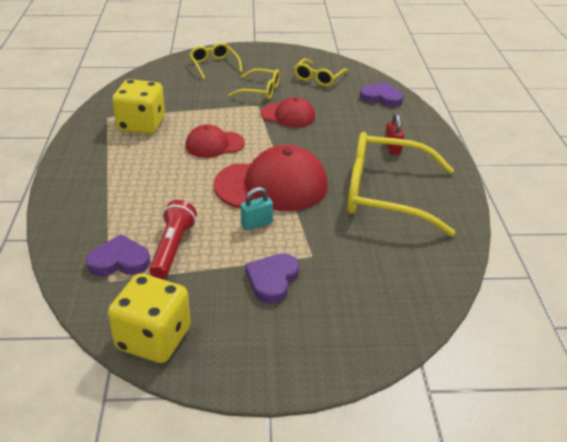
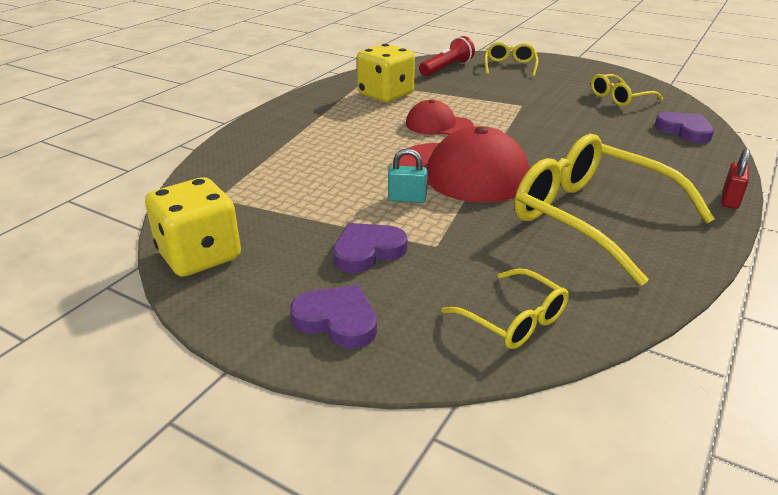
camera: 35 degrees right, 5 degrees down
(119, 261) = (245, 186): purple heart -> purple heart (337, 320)
(172, 248) = (302, 192): red flashlight -> red flashlight (446, 68)
(260, 90) = (538, 94): yellow glasses -> yellow glasses (513, 320)
(288, 115) = (547, 121): red cap -> none
(392, 148) = (649, 178): red padlock -> red padlock (730, 200)

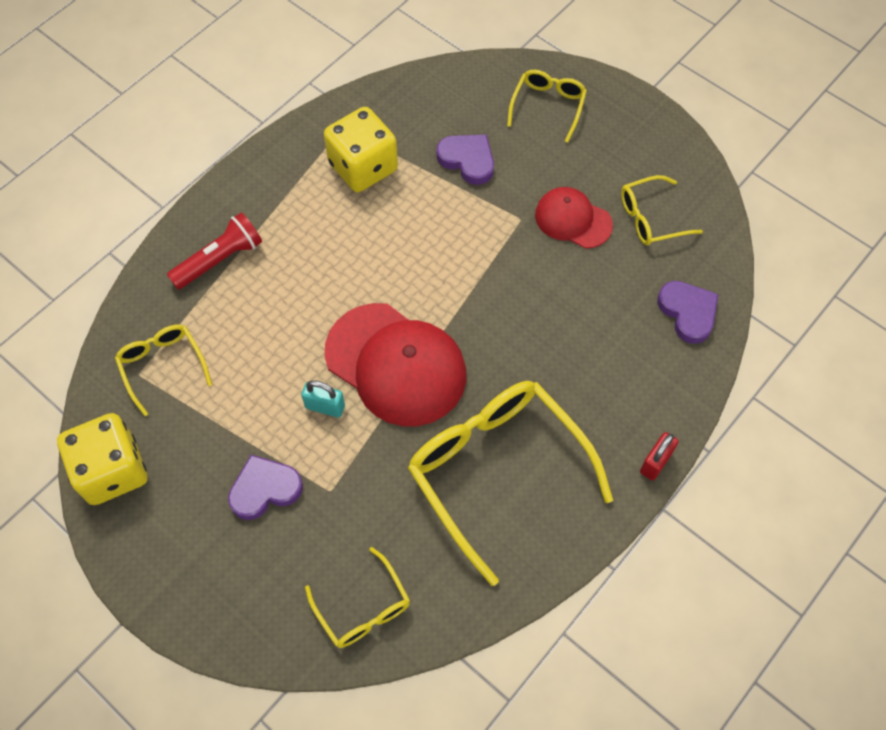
camera: 10 degrees right, 30 degrees up
(241, 192) = (162, 366): none -> yellow glasses
(337, 320) = (217, 583): purple heart -> purple heart (467, 160)
(438, 125) = (404, 255): red cap -> red cap (573, 219)
(446, 68) = (462, 101): red flashlight -> red flashlight (220, 260)

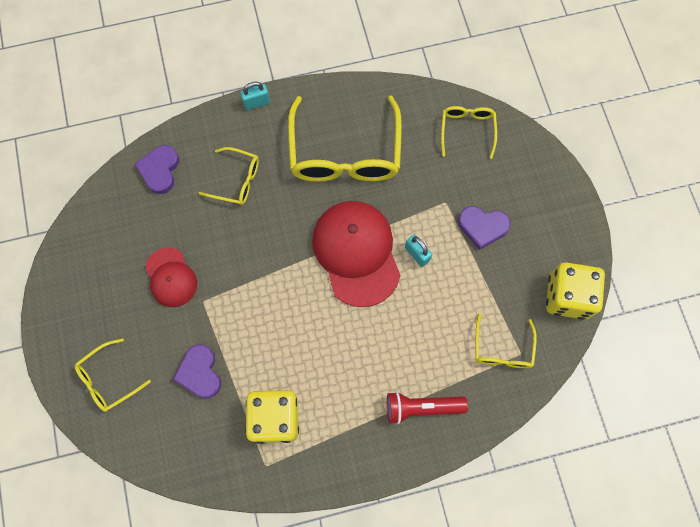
camera: 145 degrees left, 10 degrees up
(651, 218) = (122, 245): yellow glasses -> yellow glasses (236, 180)
(655, 462) = (256, 103): red padlock -> turquoise padlock

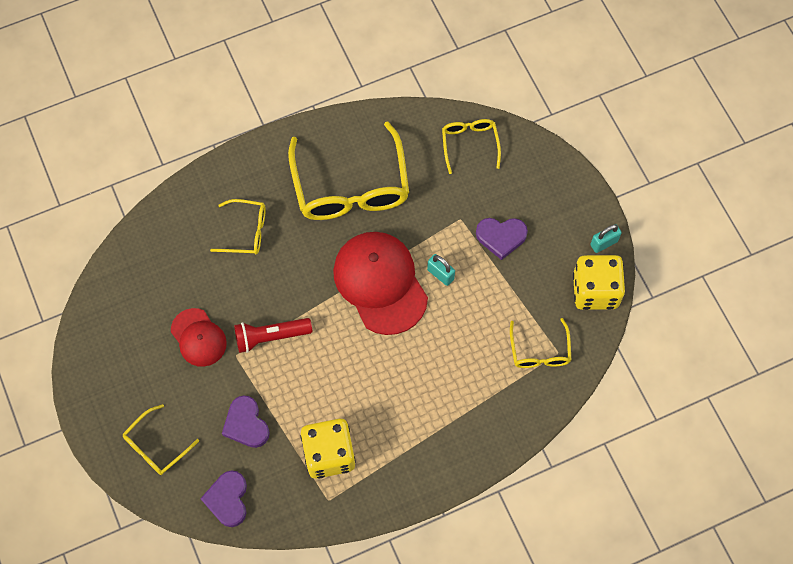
camera: 10 degrees left, 5 degrees down
(160, 170) = (165, 234): purple heart -> purple heart (228, 499)
(256, 103) = (251, 150): turquoise padlock -> turquoise padlock (604, 243)
(421, 407) = (470, 419): red flashlight -> red flashlight (270, 337)

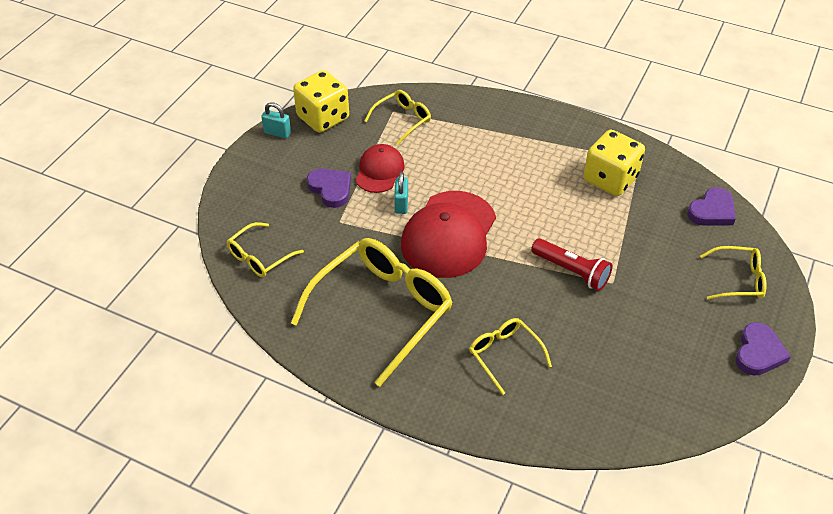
camera: 130 degrees left, 20 degrees down
(198, 338) = (630, 317): red cap -> red cap (379, 171)
(246, 424) = (651, 238): purple heart -> purple heart (758, 352)

